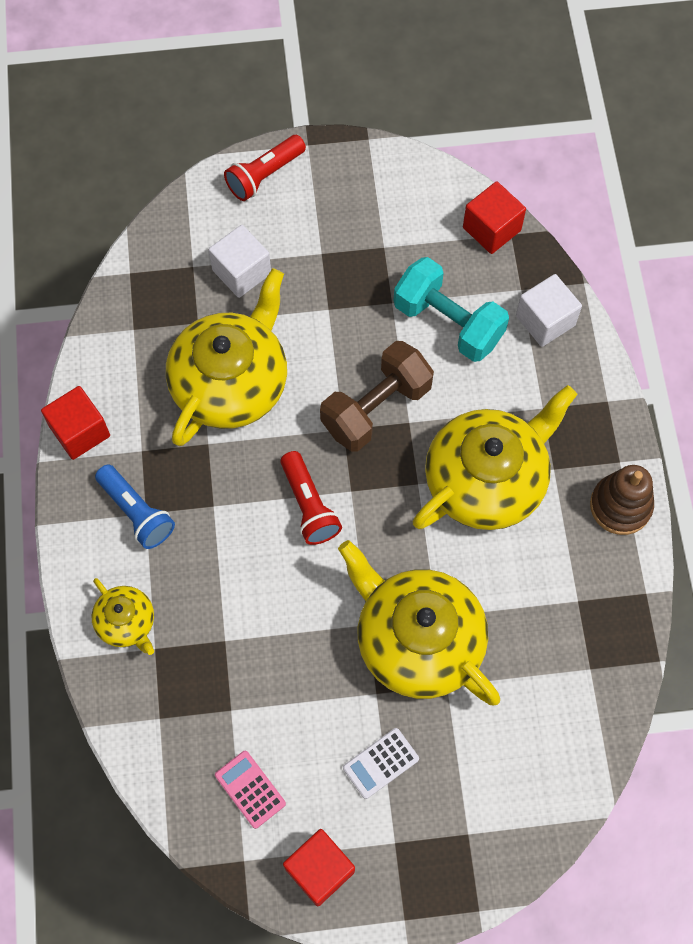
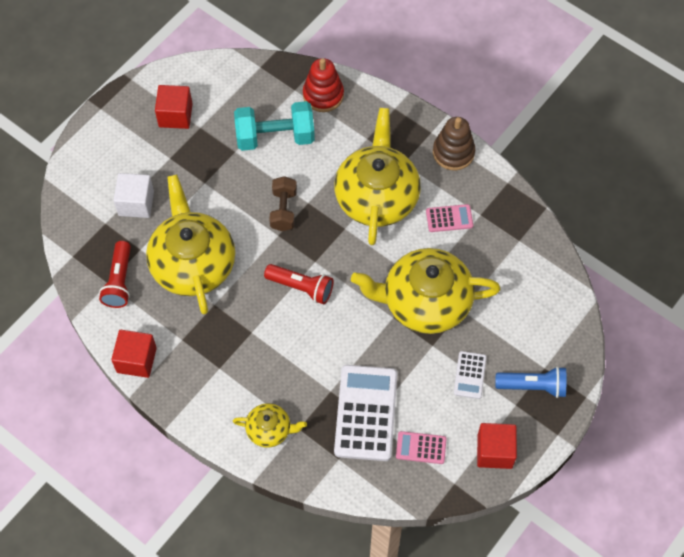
camera: 45 degrees left, 5 degrees down
(136, 512) = (214, 372): blue flashlight -> blue flashlight (533, 386)
(235, 698) = (366, 413): none -> white calculator
(264, 175) = (93, 143): red flashlight -> red flashlight (119, 281)
(376, 408) = (283, 210): brown dumbbell -> brown dumbbell, size x0.63
(491, 229) = (247, 72): red cube -> red cube (175, 115)
(539, 574) = (449, 218): none -> pink calculator
(545, 320) = (323, 95): white cube -> red stacking toy

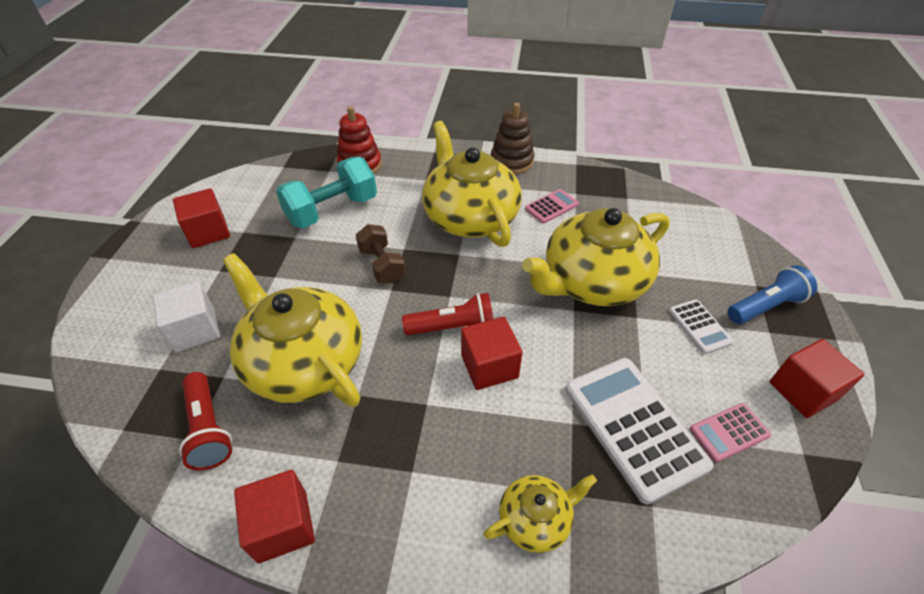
camera: 30 degrees left, 15 degrees down
(306, 328) = (489, 366): none -> red cube

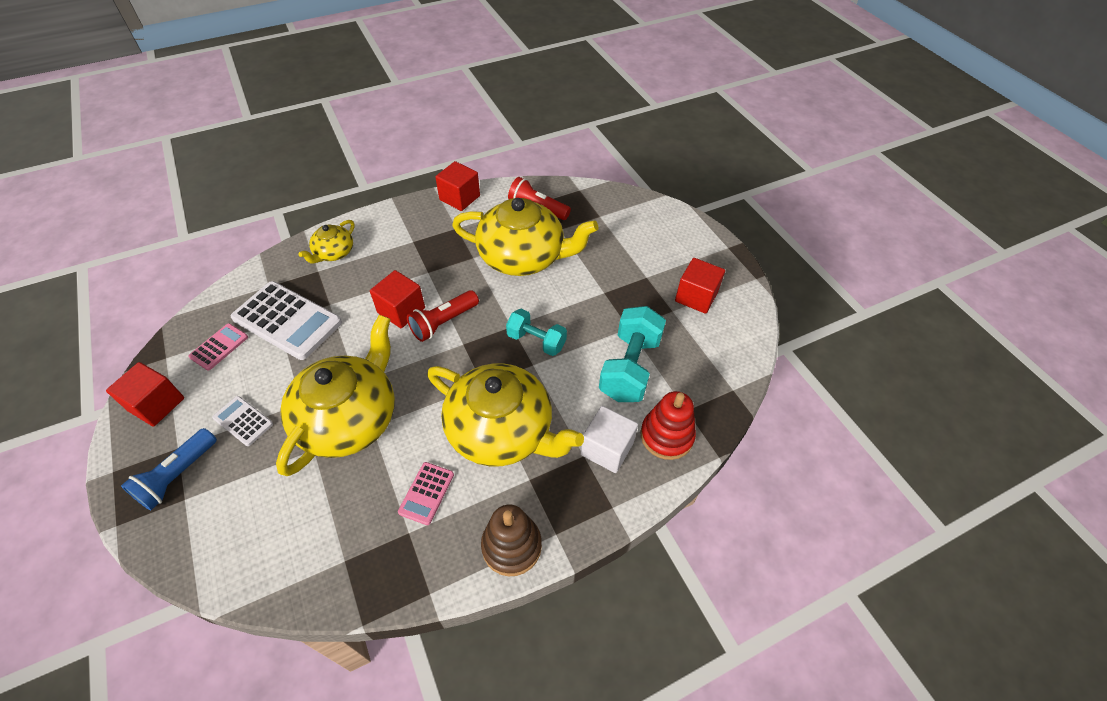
camera: 145 degrees right, 5 degrees up
(195, 330) = (608, 240): white cube -> white cube (607, 448)
(382, 265) = (536, 341): brown dumbbell -> turquoise dumbbell

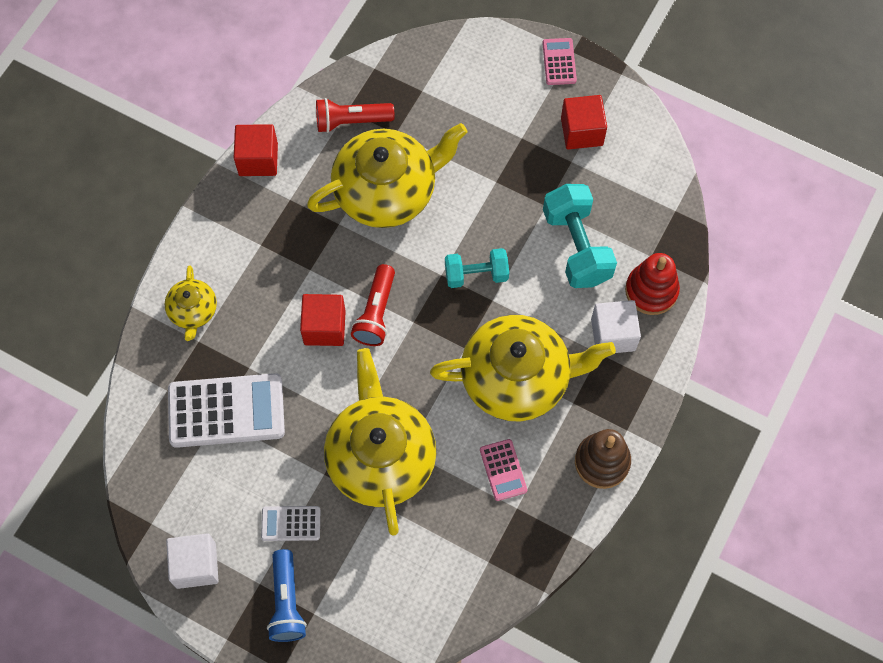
camera: 35 degrees left, 15 degrees up
(156, 404) = (196, 565): red cube -> white cube
(219, 347) = (190, 479): pink calculator -> pink calculator (559, 62)

